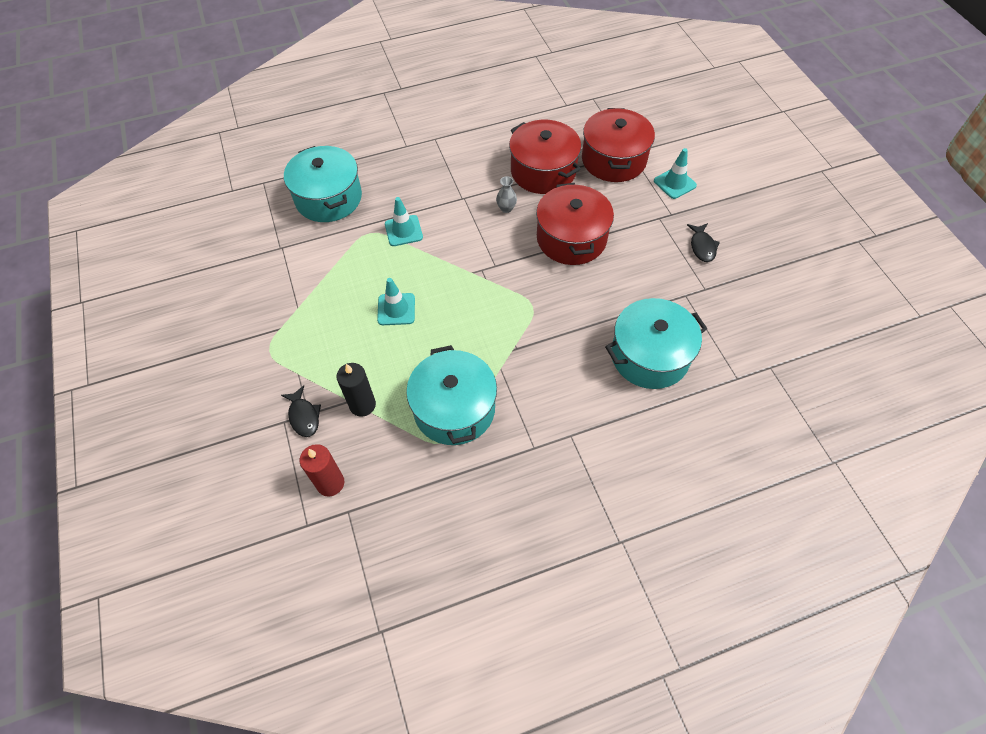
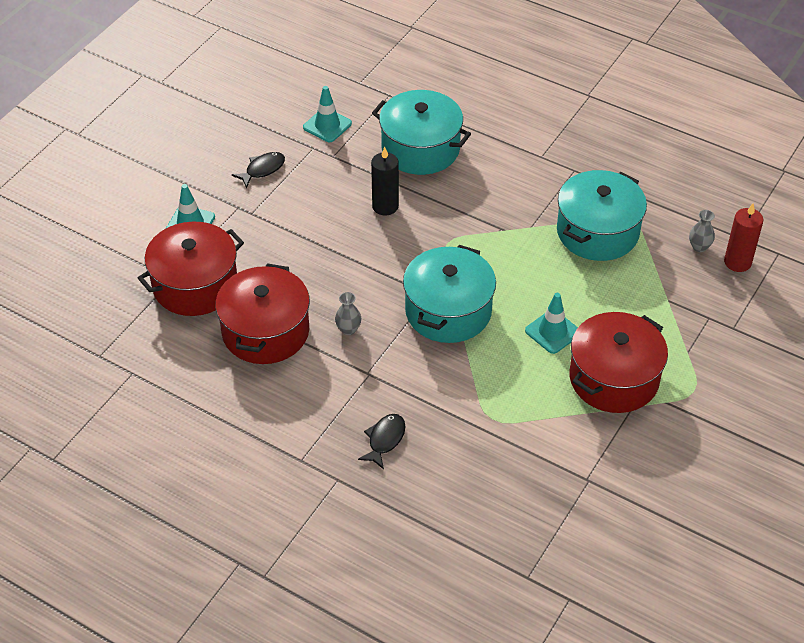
camera: 130 degrees left, 10 degrees down
(304, 416) = (714, 318): black fish -> black fish (385, 440)
(328, 198) = (485, 492): turquoise pot -> turquoise pot (448, 311)
(362, 405) = (661, 289): black candle -> black candle (385, 206)
(371, 469) = (699, 247): none -> grey vase
(403, 231) = (460, 392): turquoise traffic cone -> turquoise traffic cone (327, 125)
(571, 238) = (340, 259): red pot -> red pot (613, 378)

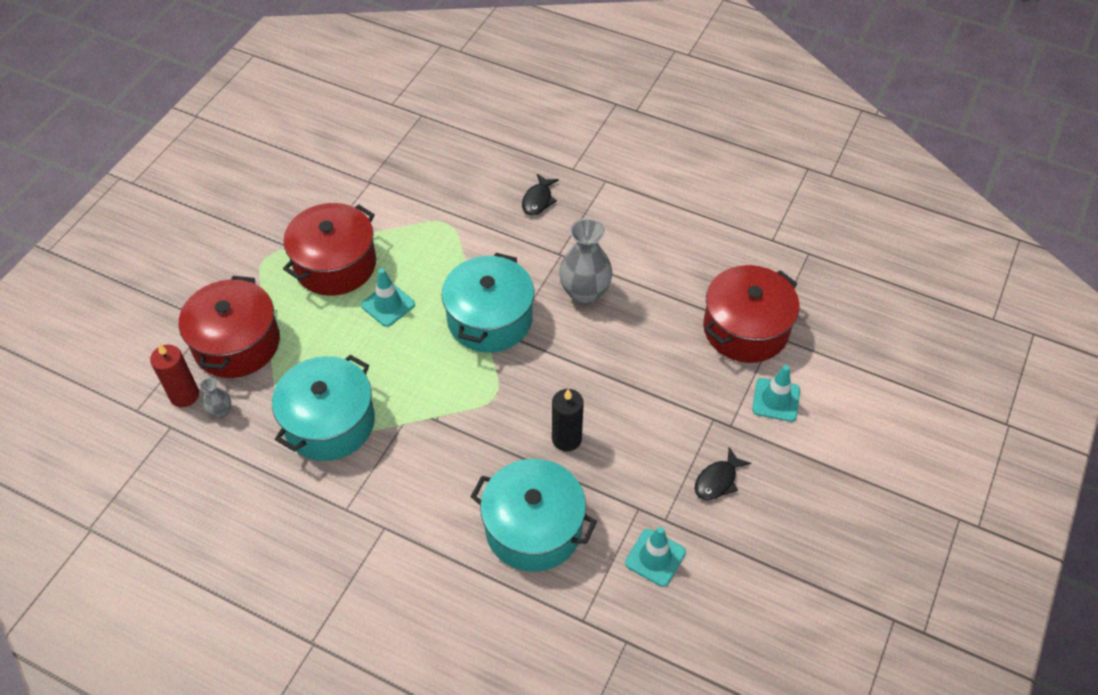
camera: 175 degrees right, 5 degrees up
(265, 331) = (663, 286): red pot -> red pot (237, 343)
(348, 329) = (584, 293): grey vase -> grey vase, size x2.06

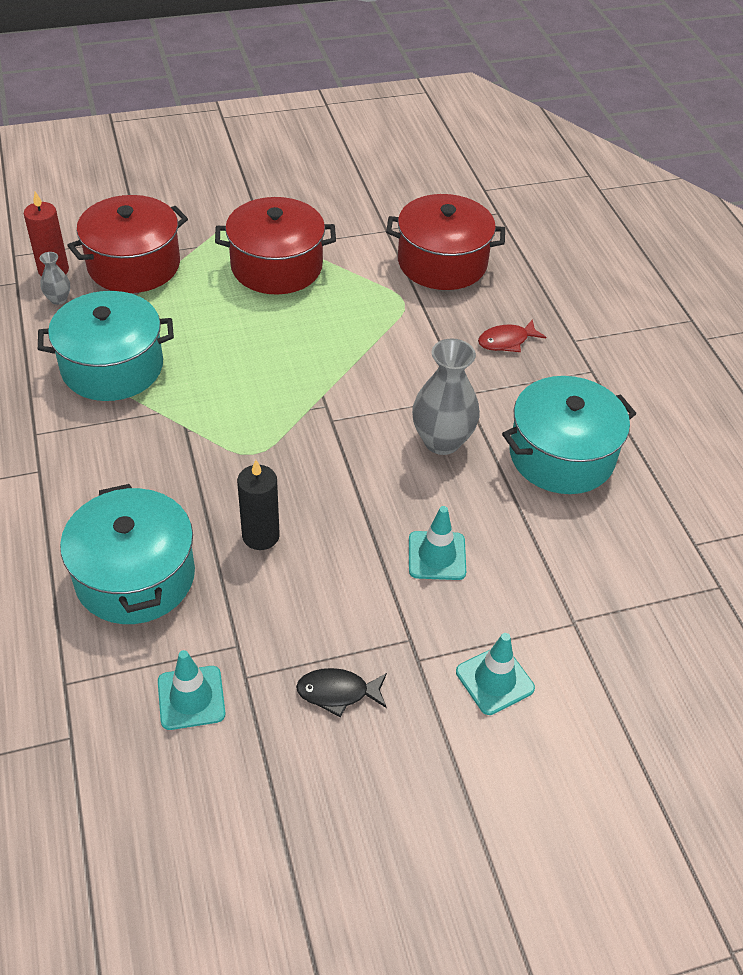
camera: 45 degrees right, 5 degrees down
(388, 305) = (272, 323): turquoise traffic cone -> turquoise traffic cone (437, 556)
(489, 319) = (334, 395): turquoise pot -> turquoise pot (561, 455)
(538, 200) = (506, 341): black fish -> red fish
(745, 329) = (554, 594): red pot -> red pot (442, 262)

